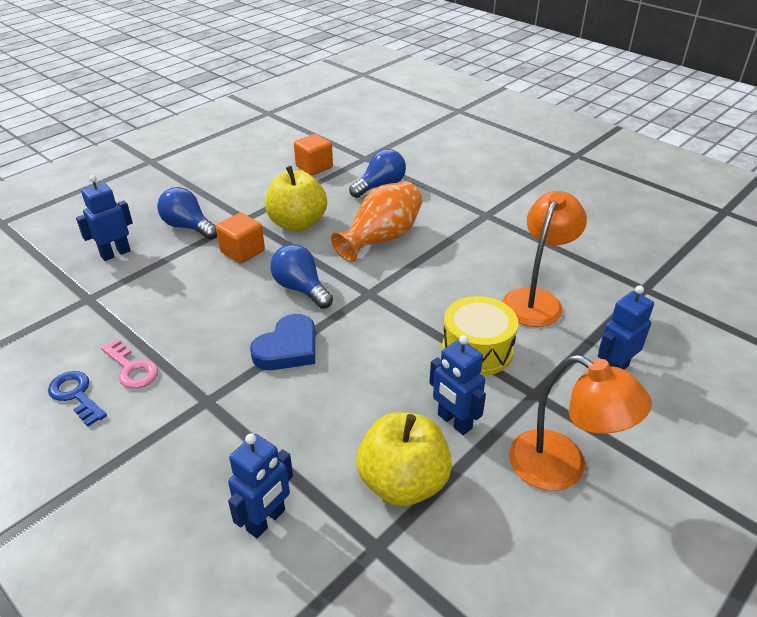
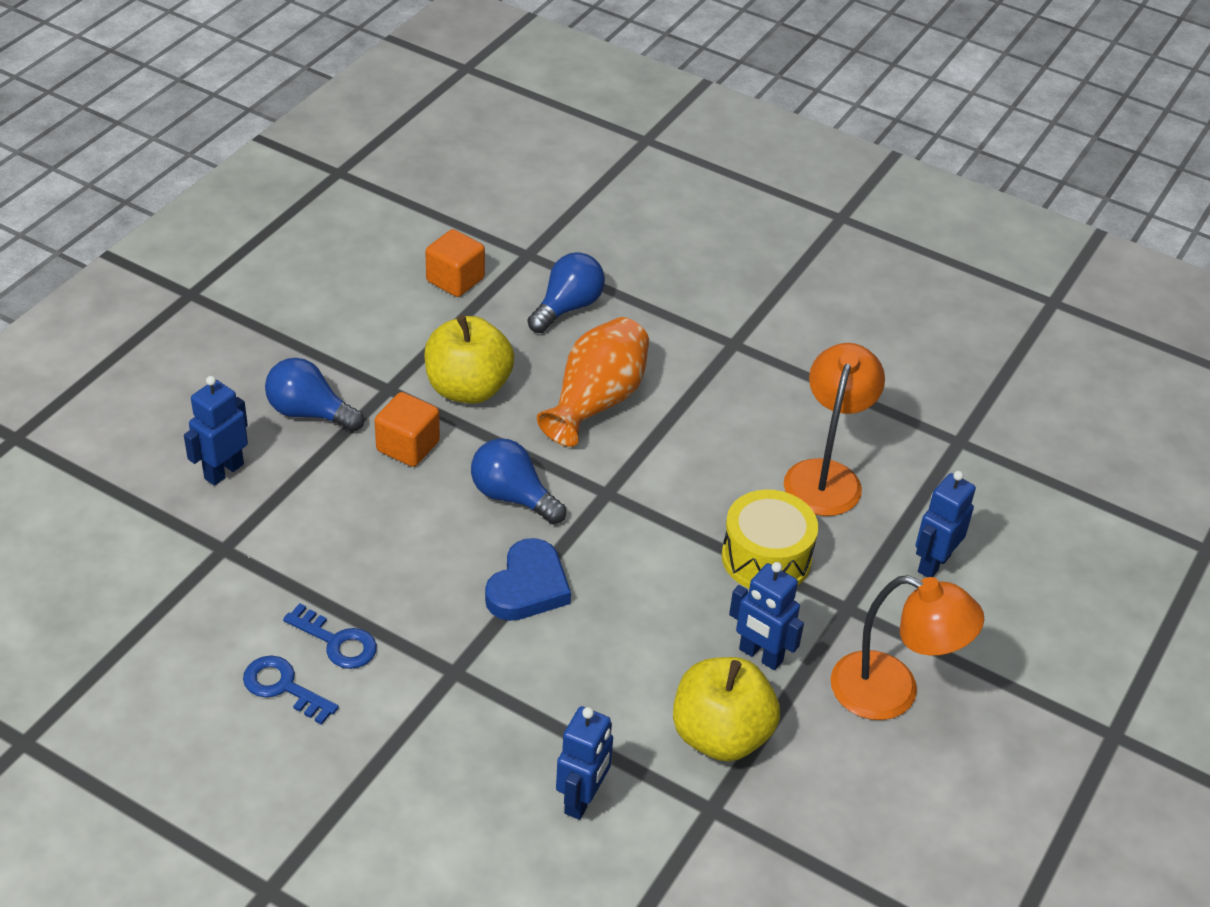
camera: 15 degrees left, 5 degrees up
(132, 368) = (337, 642): pink key -> blue key

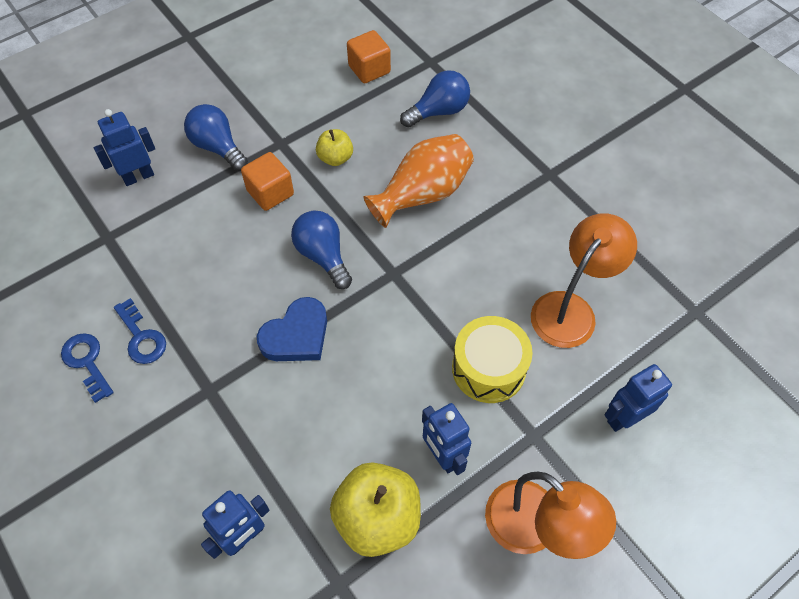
camera: 25 degrees right, 15 degrees up
(468, 388) = (335, 158): yellow apple -> yellow apple, size x0.55

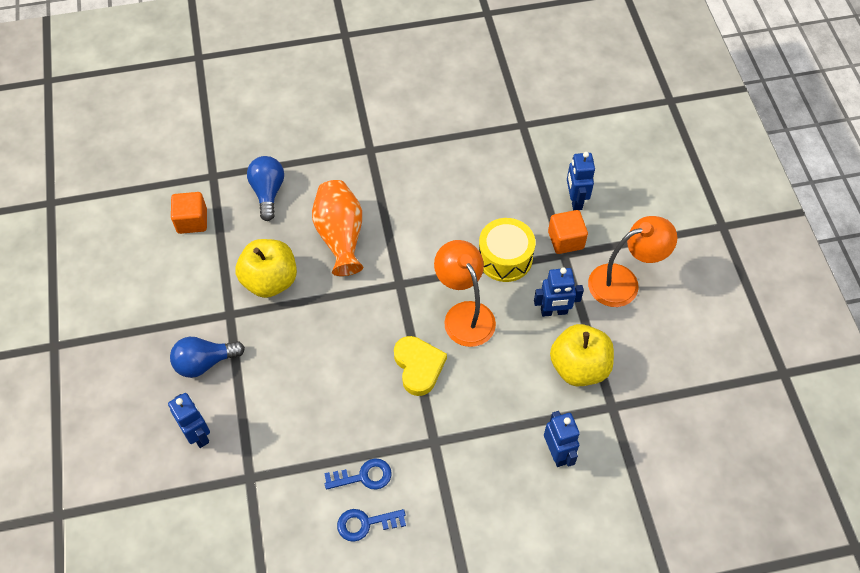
camera: 65 degrees left, 0 degrees up
(138, 176) = (198, 434): blue robot -> blue robot turned 150 degrees clockwise
(270, 193) = (277, 339): orange cube -> orange cube (565, 240)
(296, 335) = (418, 366): blue heart -> yellow heart
(323, 256) = (359, 323): blue light bulb -> none
(335, 158) = (270, 280): yellow apple -> yellow apple, size x1.83
(570, 309) = (485, 191): orange lamp -> orange lamp (464, 314)

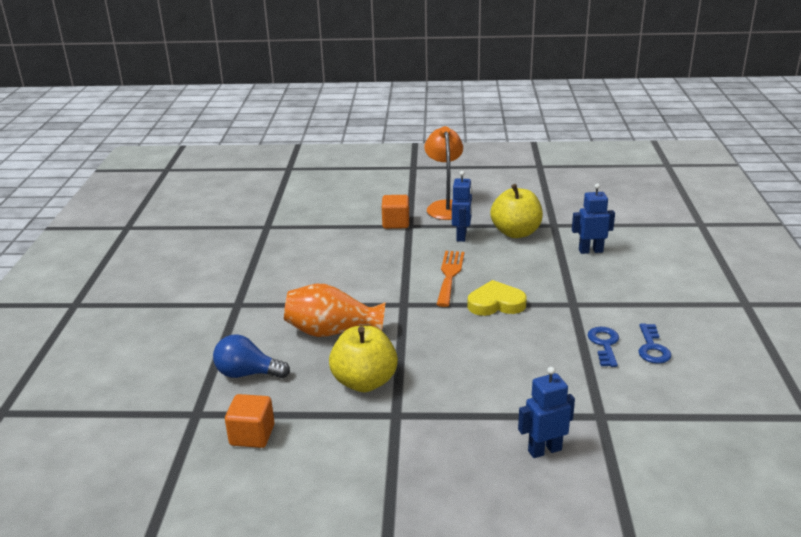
camera: 75 degrees left, 30 degrees down
(204, 362) = (453, 438): blue light bulb -> none
(464, 314) = (449, 275): orange lamp -> orange fork
(505, 258) = (400, 250): yellow drum -> none
(575, 200) = (359, 214): blue robot -> none

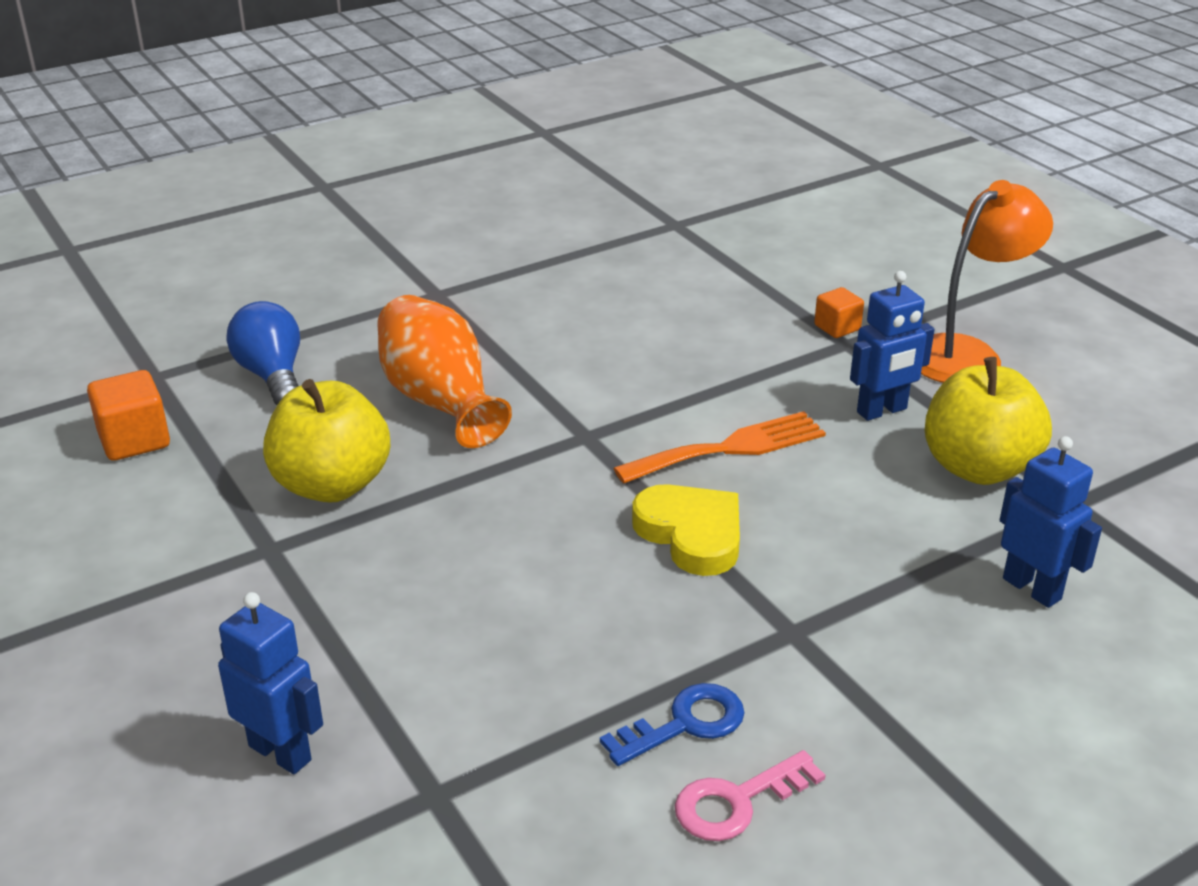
camera: 55 degrees right, 5 degrees up
(396, 223) = (837, 328): orange cube -> orange cube, size x0.64
(652, 348) = (737, 802): blue key -> pink key

